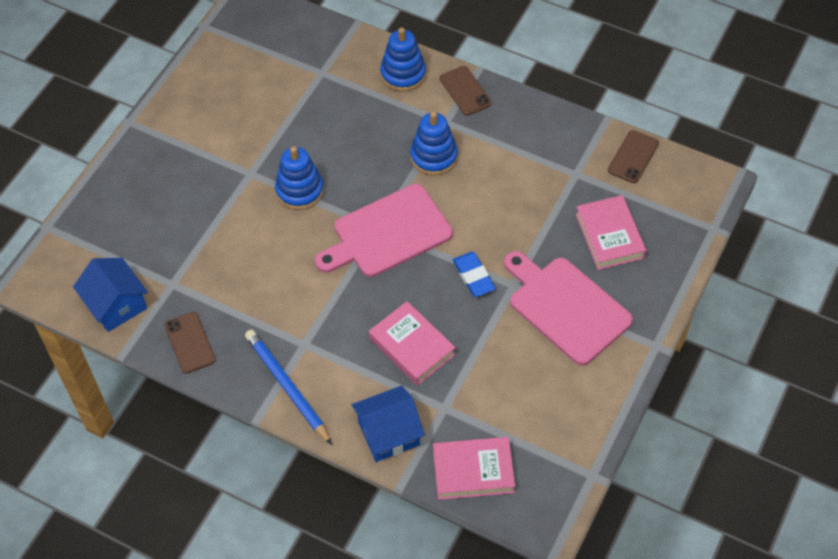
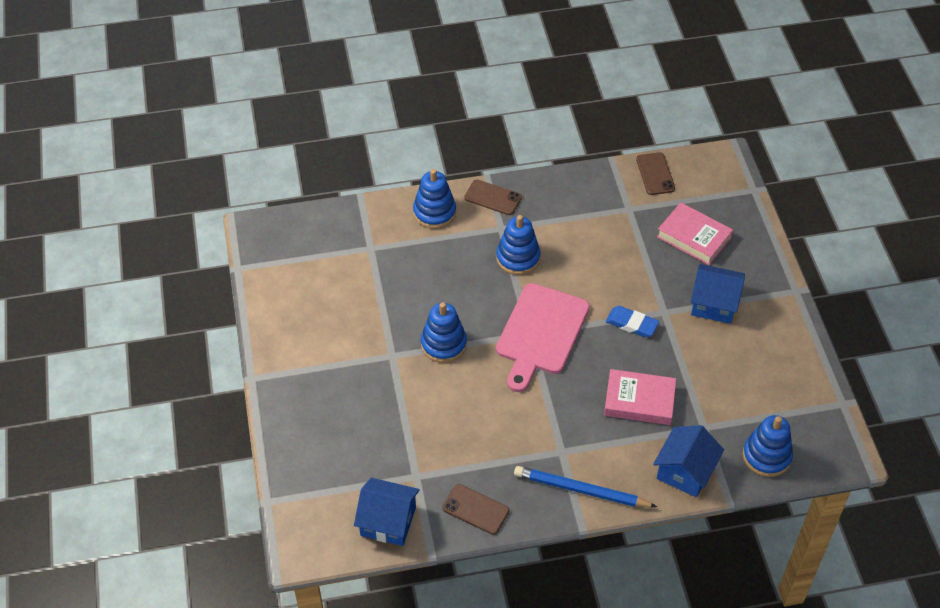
camera: 40 degrees left, 5 degrees down
(473, 471) = (766, 456): pink book -> blue stacking toy
(566, 307) = (714, 304): pink cutting board -> blue house

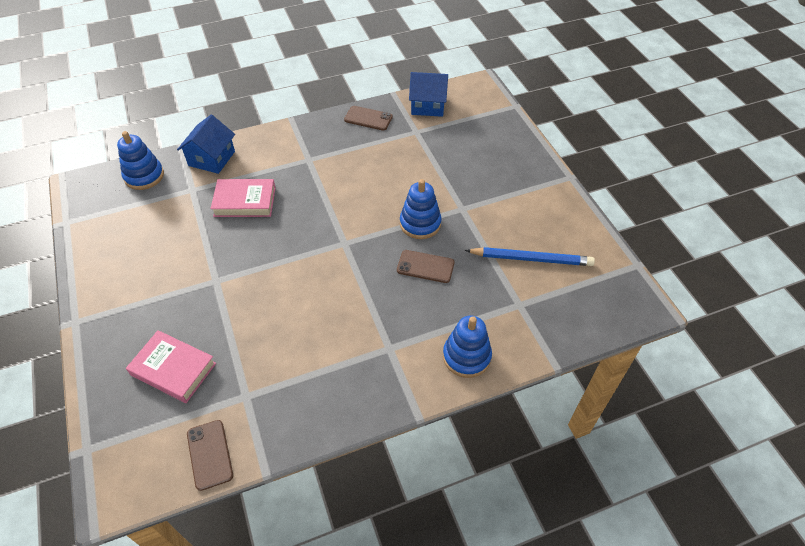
camera: 170 degrees right, 0 degrees up
(493, 197) = (405, 386): brown phone -> brown phone (425, 266)
(518, 258) = (366, 316): blue stacking toy -> none
(540, 333) = (334, 245): pink cutting board -> none
(581, 490) = (292, 138): blue pencil -> blue pencil (531, 259)
(631, 324) = (248, 264): blue eraser -> none
(714, 304) = (164, 296): blue house -> none

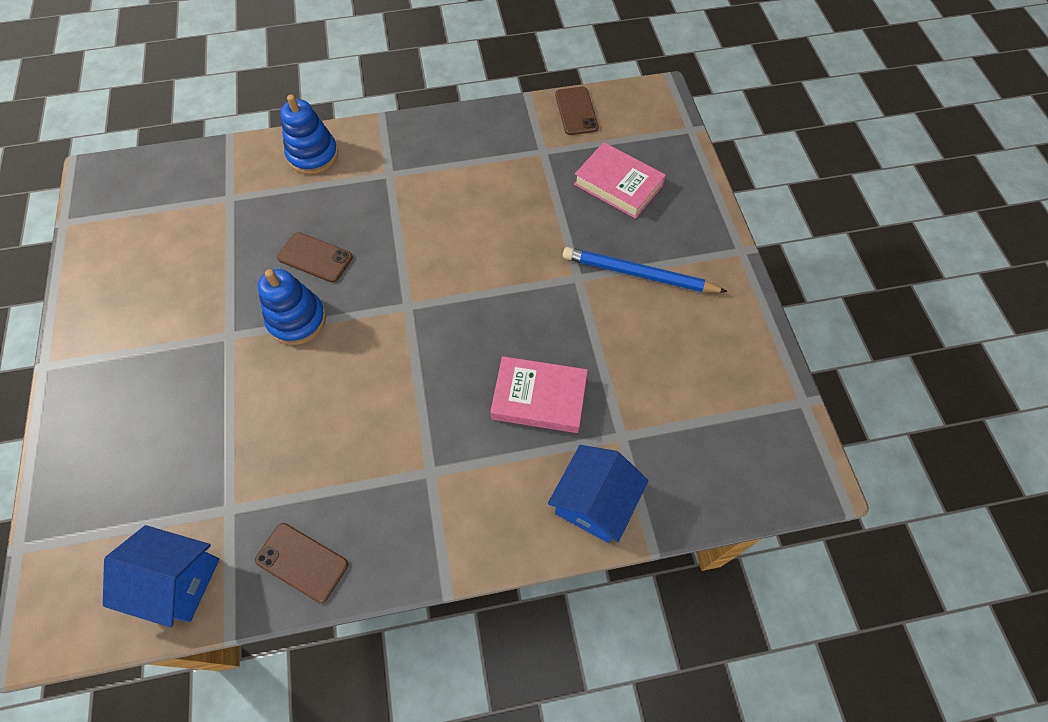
camera: 170 degrees left, 10 degrees up
(144, 176) = (704, 479): blue stacking toy -> none
(531, 259) = (182, 248): blue pencil -> blue pencil (639, 274)

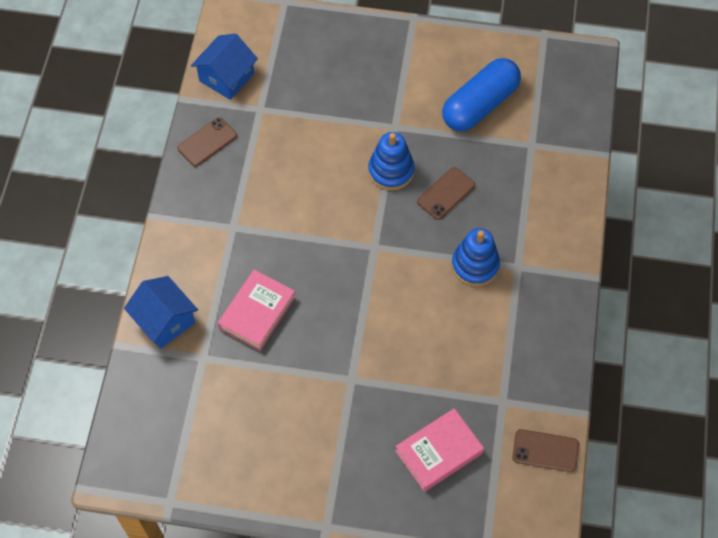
camera: 110 degrees right, 0 degrees up
(180, 257) = (480, 105): none -> blue capsule
(313, 155) = (560, 213): blue stacking toy -> blue stacking toy (475, 265)
(639, 274) = (336, 429): blue pencil -> none

